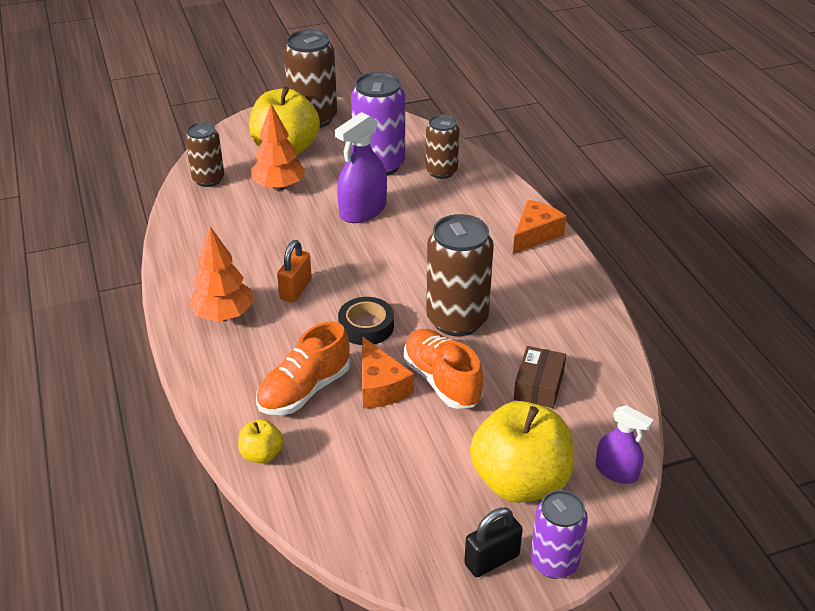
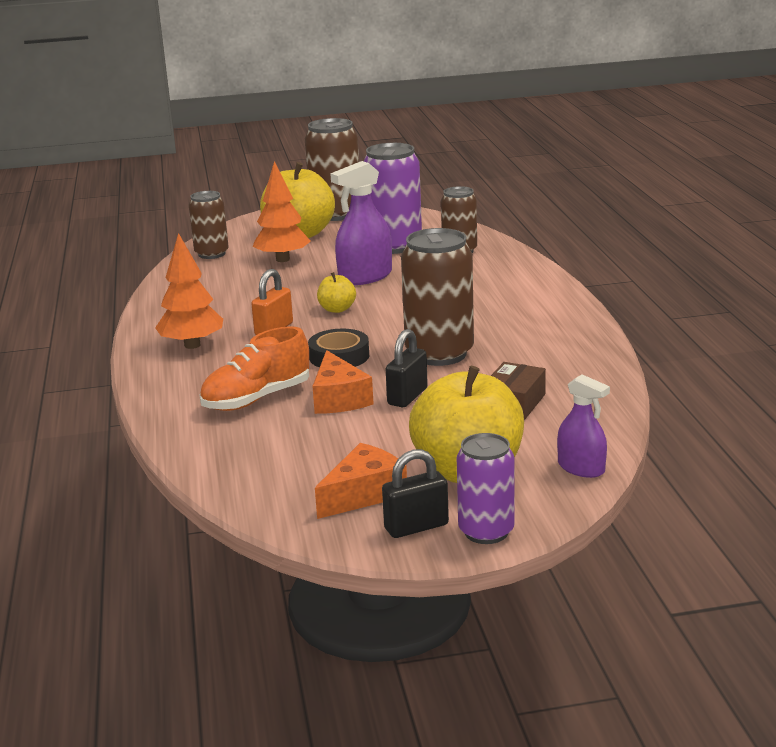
camera: 10 degrees right, 15 degrees down
(262, 454) = (195, 442): yellow apple -> yellow apple (337, 309)
(442, 381) = (407, 396): orange shoe -> black padlock
(535, 234) = (547, 296): orange cheese -> orange cheese (364, 494)

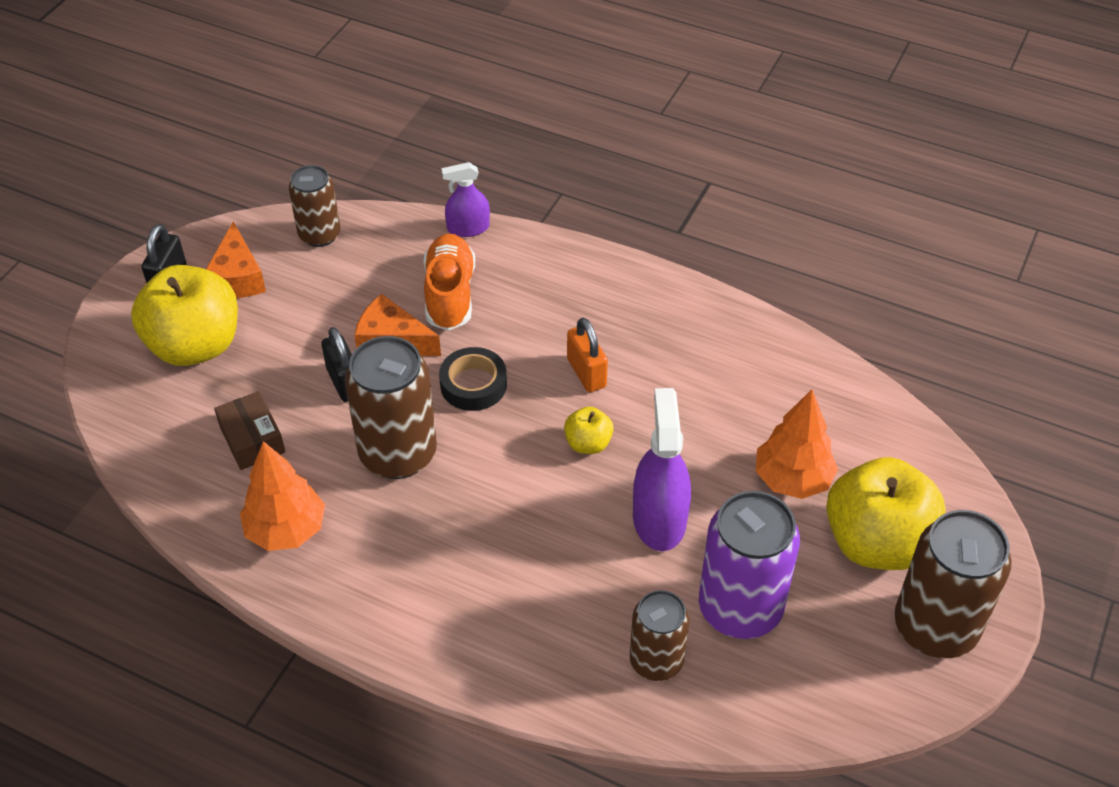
camera: 125 degrees right, 25 degrees up
(192, 345) = (609, 304): orange tree -> orange tree (286, 530)
(212, 254) = (874, 429): brown can -> brown can (319, 235)
(486, 532) = (120, 307): purple can -> none
(581, 468) = (118, 407): purple spray bottle -> purple spray bottle (468, 228)

